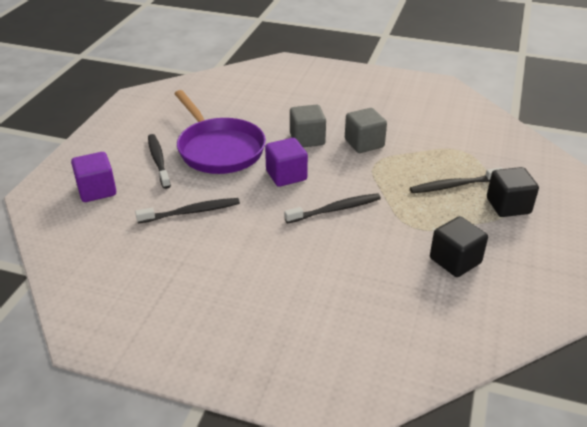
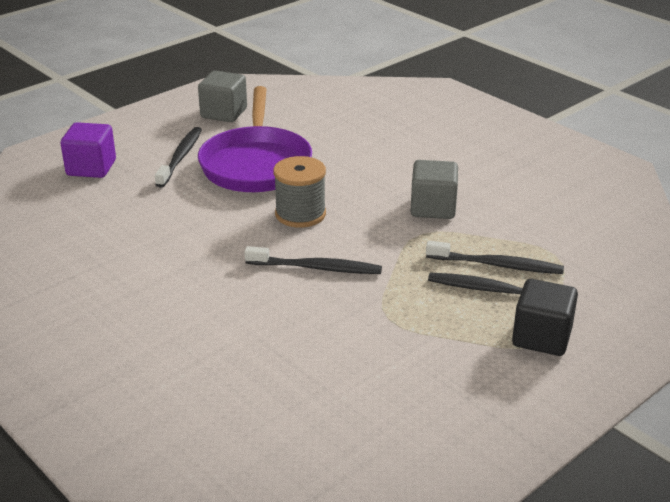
camera: 30 degrees right, 5 degrees down
(191, 212) = (159, 218): black toothbrush -> black toothbrush (496, 265)
(286, 175) = (300, 214): purple cube -> grey spool
(307, 139) = (368, 183): grey cube -> grey cube (224, 113)
(455, 261) = (397, 372): black cube -> none

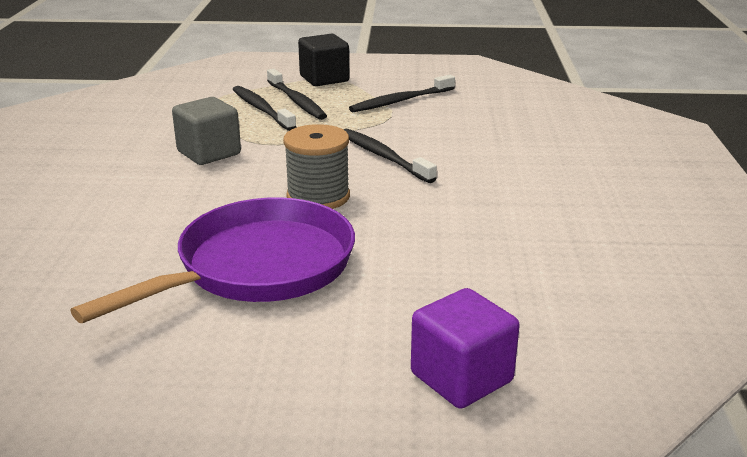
camera: 135 degrees left, 5 degrees down
(180, 157) = (322, 326): black toothbrush -> black toothbrush (401, 101)
(224, 113) = (138, 377): grey cube -> none

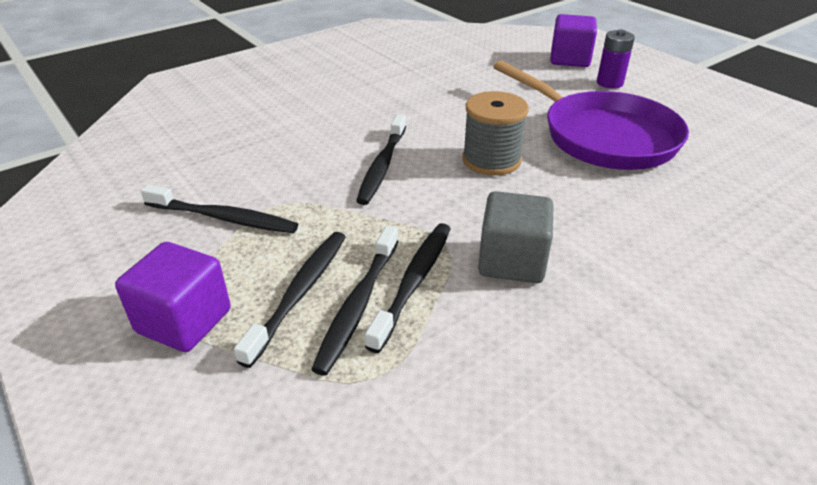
camera: 130 degrees left, 10 degrees up
(249, 125) = (413, 282): none -> black toothbrush
(257, 267) = (602, 136): purple pan -> purple pan turned 135 degrees counterclockwise
(324, 79) = (184, 321): black cube -> purple cube
(344, 358) = (609, 83): none -> purple battery

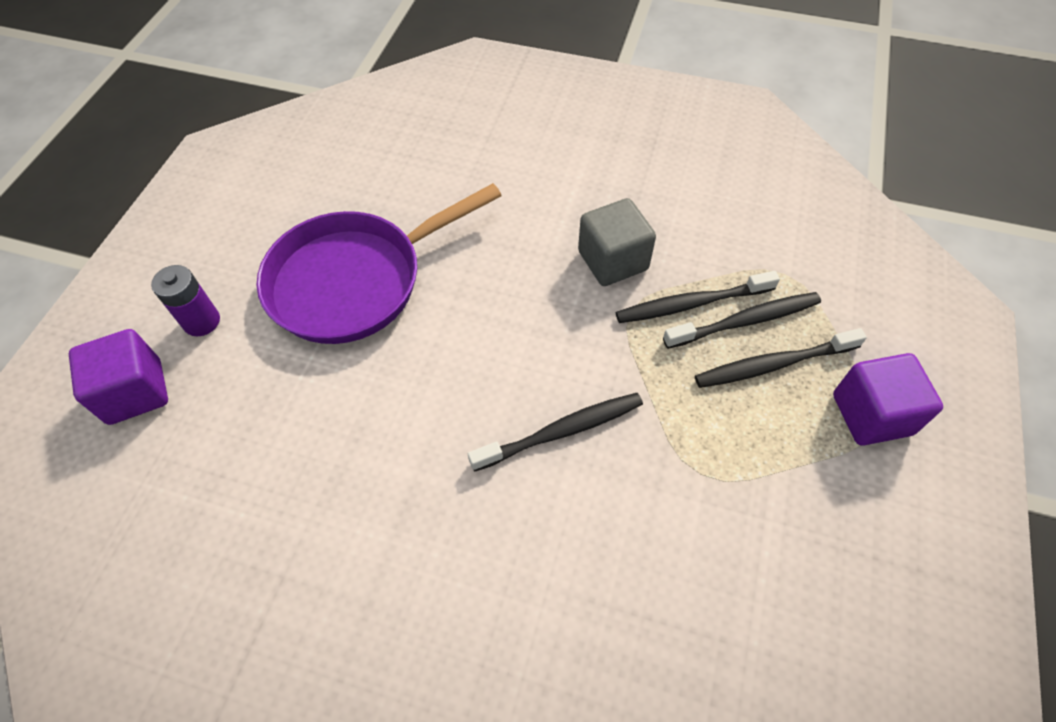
camera: 125 degrees left, 20 degrees up
(223, 218) = (763, 503): black toothbrush -> none
(491, 160) = (474, 345): grey spool -> none
(602, 136) = (355, 280): purple pan -> purple pan turned 135 degrees counterclockwise

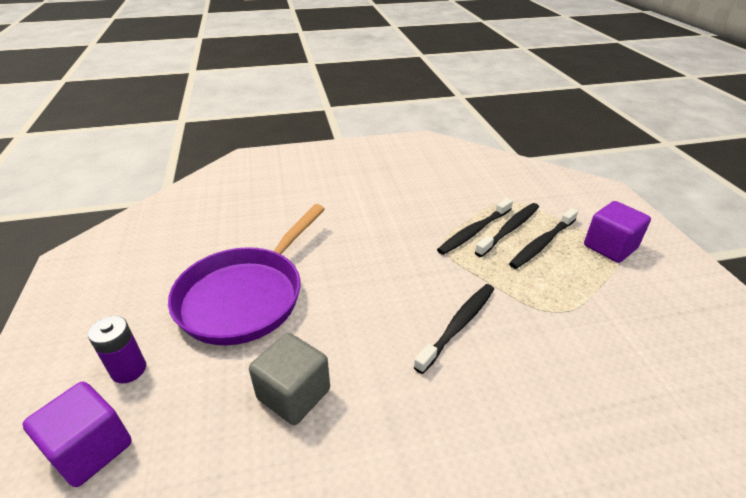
camera: 30 degrees left, 20 degrees down
(613, 260) = (412, 226): grey cube -> grey cube (294, 394)

